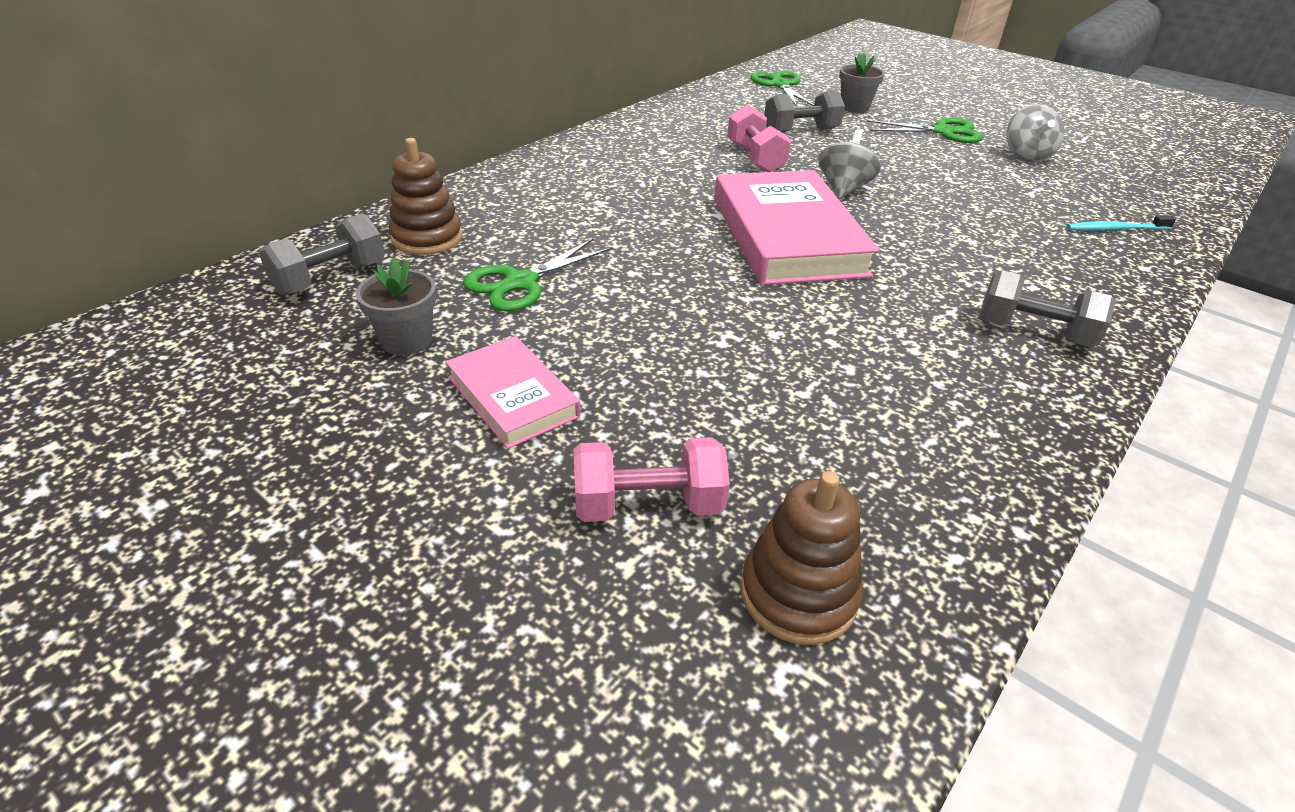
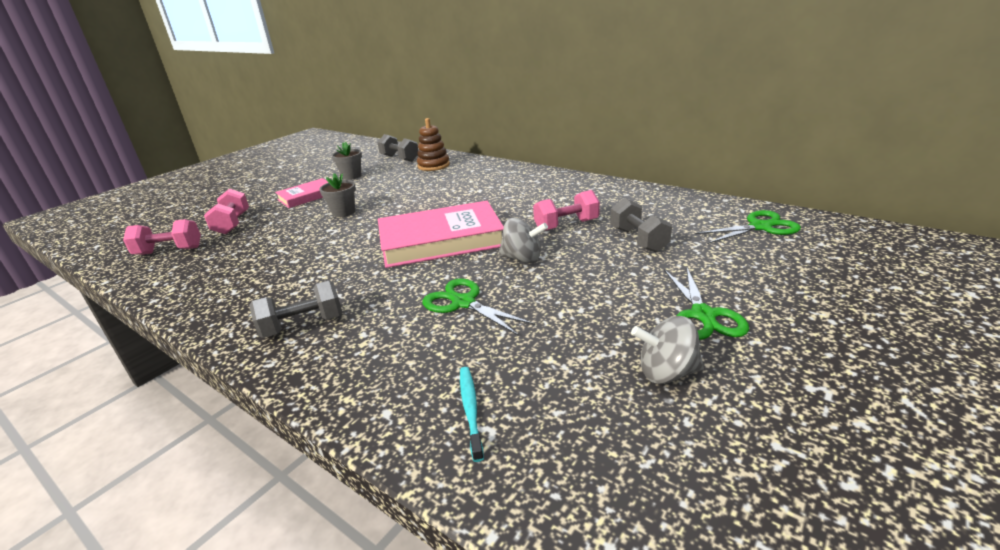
camera: 90 degrees right, 10 degrees down
(521, 282) = (392, 186): green scissors -> green scissors (463, 303)
(798, 594) = (169, 251): brown stacking toy -> pink dumbbell
(854, 107) = (733, 264): grey flower pot -> grey flower pot (343, 212)
(1033, 332) = (303, 325): grey dumbbell -> grey dumbbell turned 45 degrees clockwise

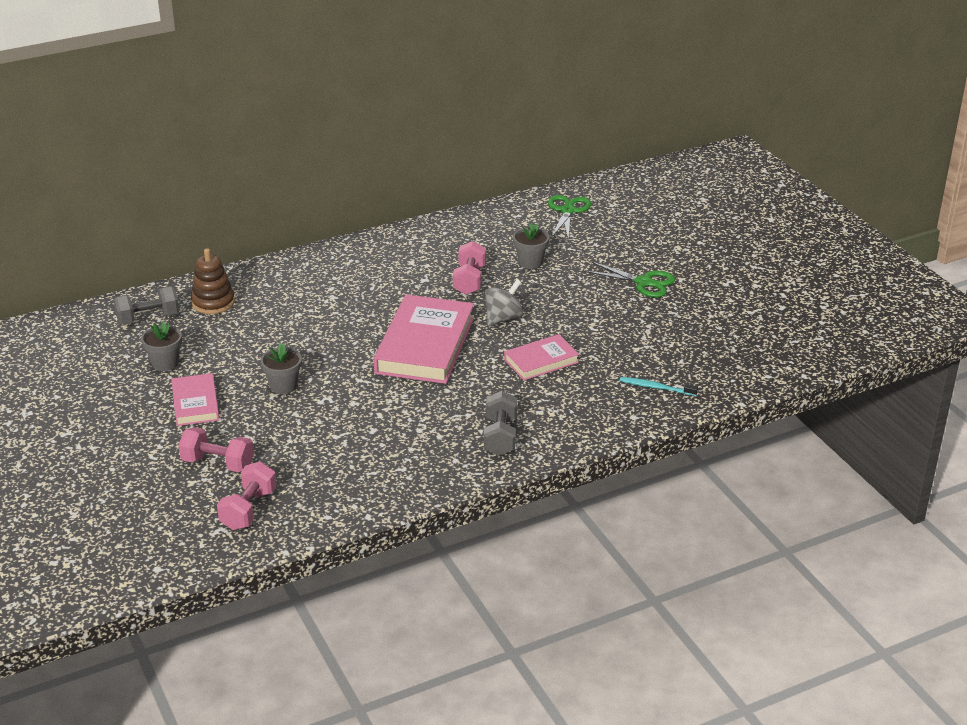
camera: 65 degrees left, 5 degrees up
(463, 303) = (541, 361): green scissors -> pink book
(638, 240) = (530, 262): grey dumbbell -> grey flower pot
(666, 372) = (680, 317): grey spinning top -> none

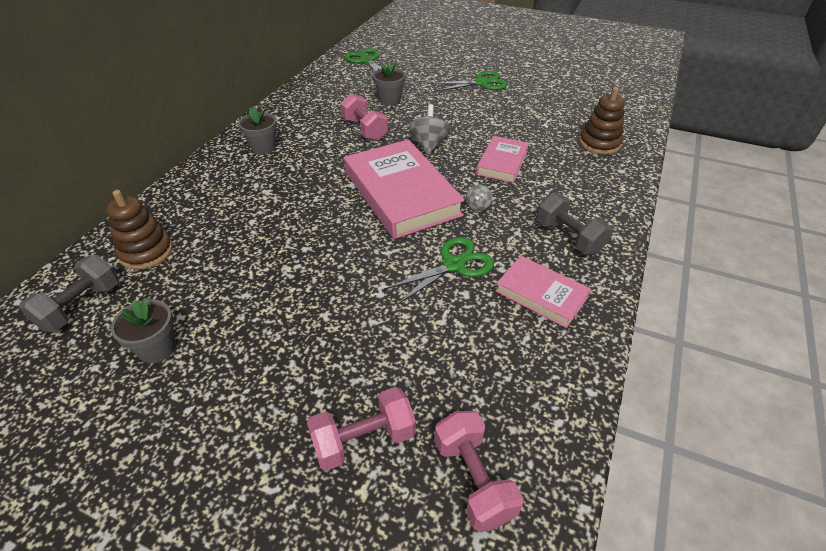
camera: 40 degrees left, 10 degrees up
(195, 403) = (249, 377): pink book -> pink book (541, 294)
(283, 386) = (324, 299): grey flower pot -> grey flower pot (263, 148)
(391, 410) = (454, 265): none -> green scissors
(467, 383) = (478, 206): none -> grey spinning top
(656, 387) = (599, 143): turquoise toothbrush -> brown stacking toy

